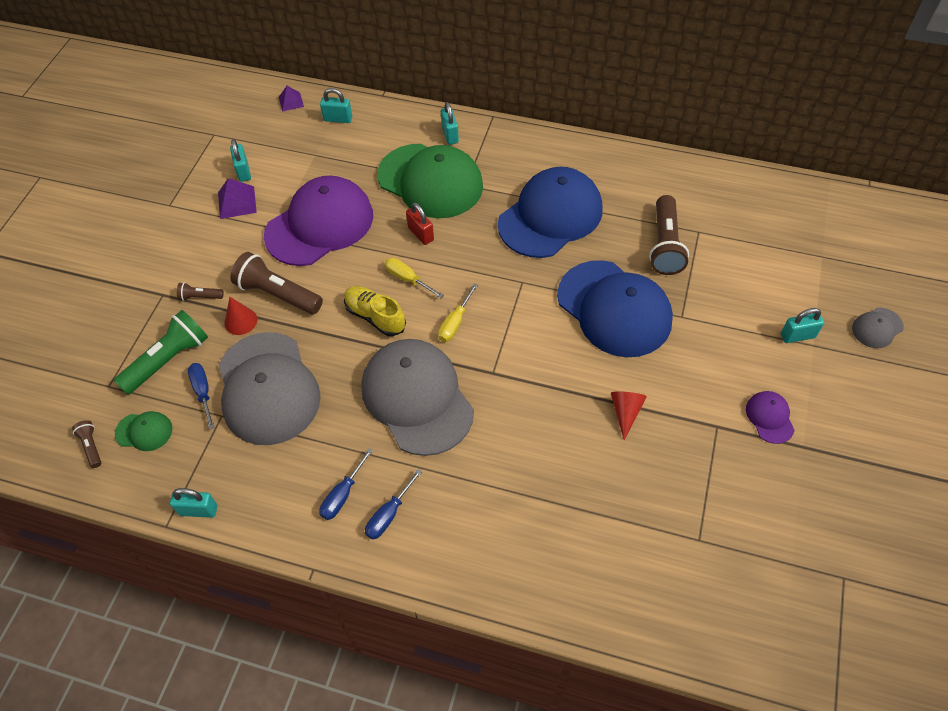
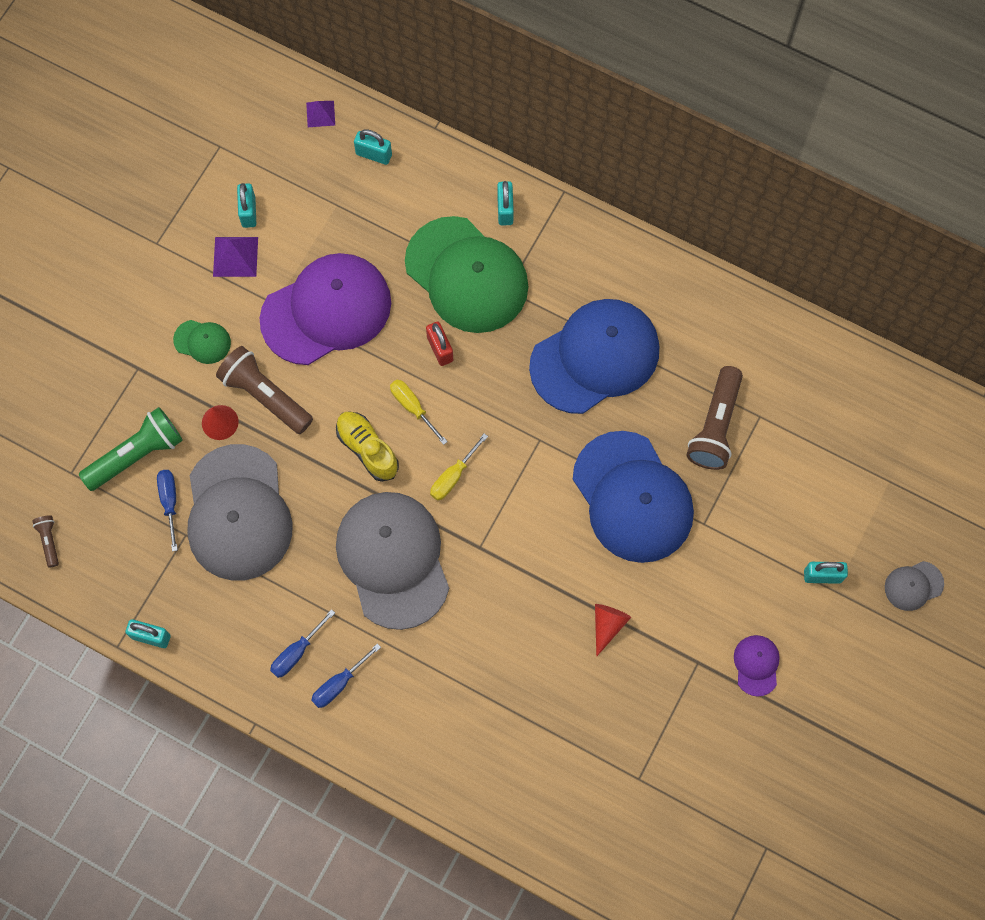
camera: 10 degrees right, 15 degrees up
(144, 431) = (104, 536): green cap -> green cap (202, 341)
(200, 297) = (179, 380): brown flashlight -> none

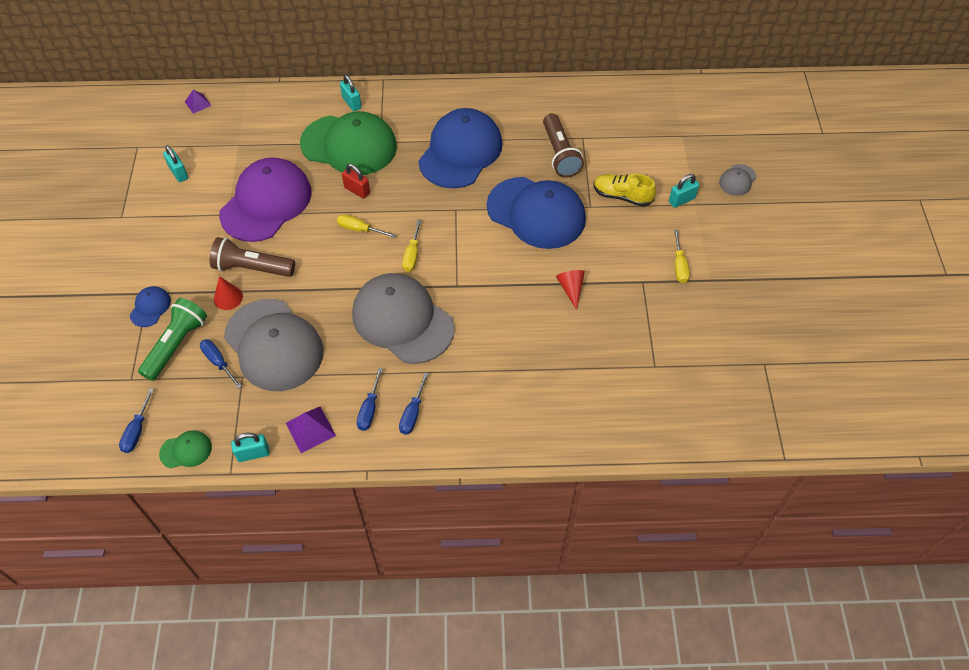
camera: 30 degrees left, 15 degrees down
(49, 541) = (137, 430): brown flashlight -> blue screwdriver
(132, 389) = (150, 307): none -> blue cap
(202, 341) = (187, 257): green cap -> green cap (186, 450)
(235, 256) = (183, 200): purple pyramid -> purple pyramid (310, 429)
(367, 449) = (343, 266): yellow shoe -> yellow shoe (622, 196)
(374, 154) = (247, 110): turquoise padlock -> none
(756, 665) = (679, 265): purple cap -> yellow screwdriver

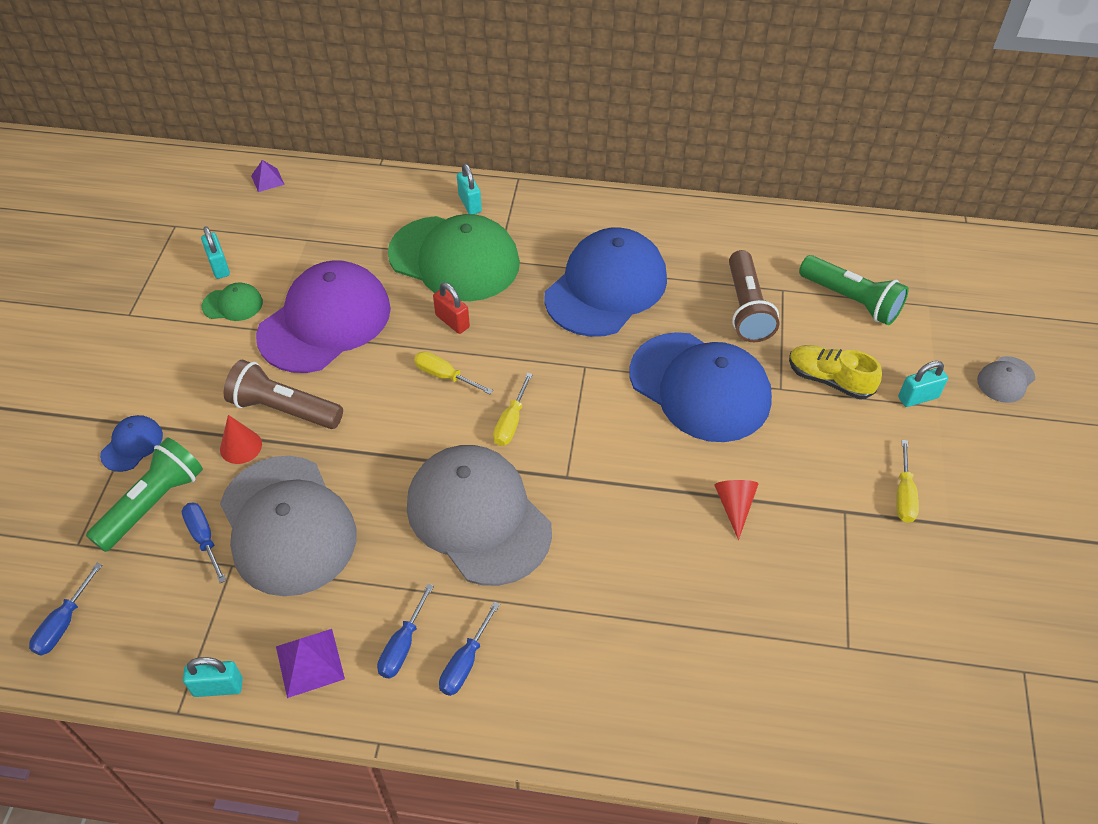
camera: 10 degrees right, 5 degrees down
(186, 450) = (124, 665): green cap -> green cap (232, 304)
(630, 139) = (851, 300): none -> green flashlight

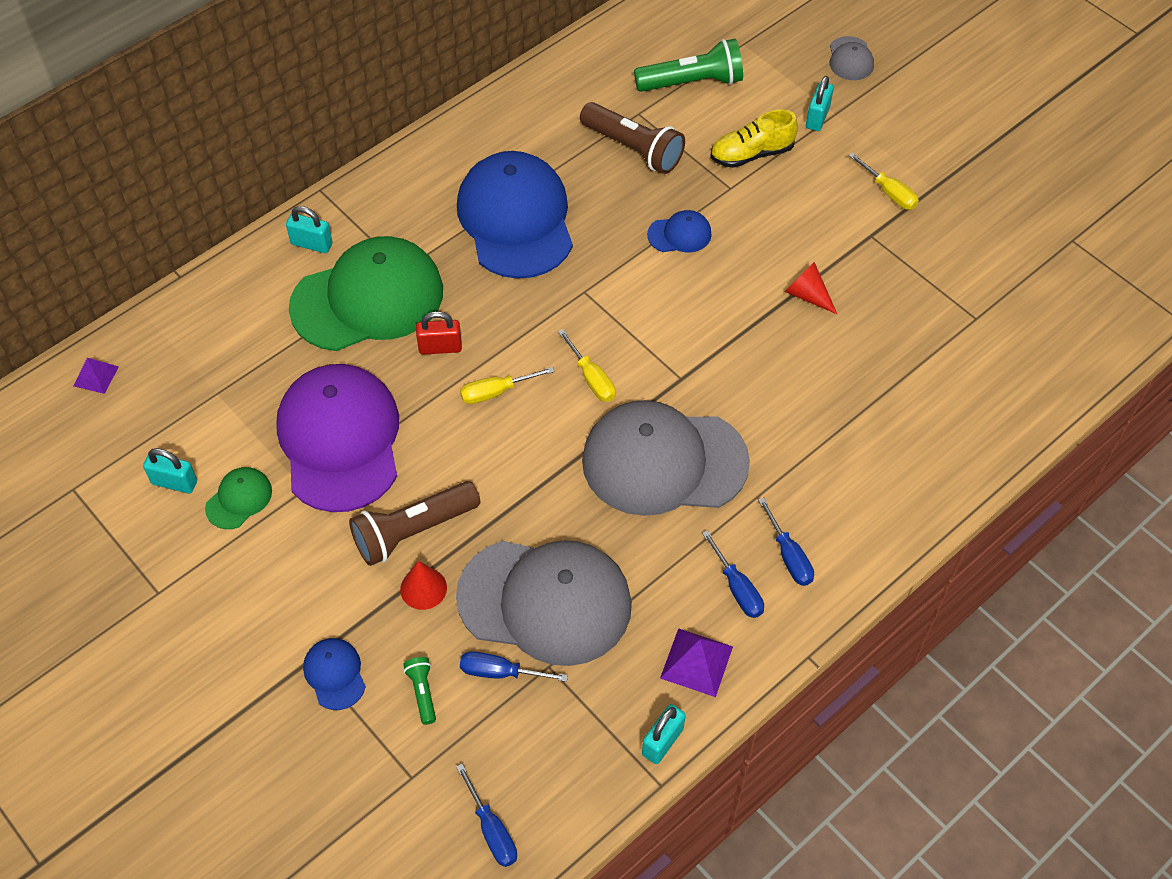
camera: 50 degrees left, 5 degrees up
(153, 503) = (422, 692): green flashlight -> green flashlight, size x0.48
(700, 387) = (679, 234): blue cap -> blue cap, size x0.43

